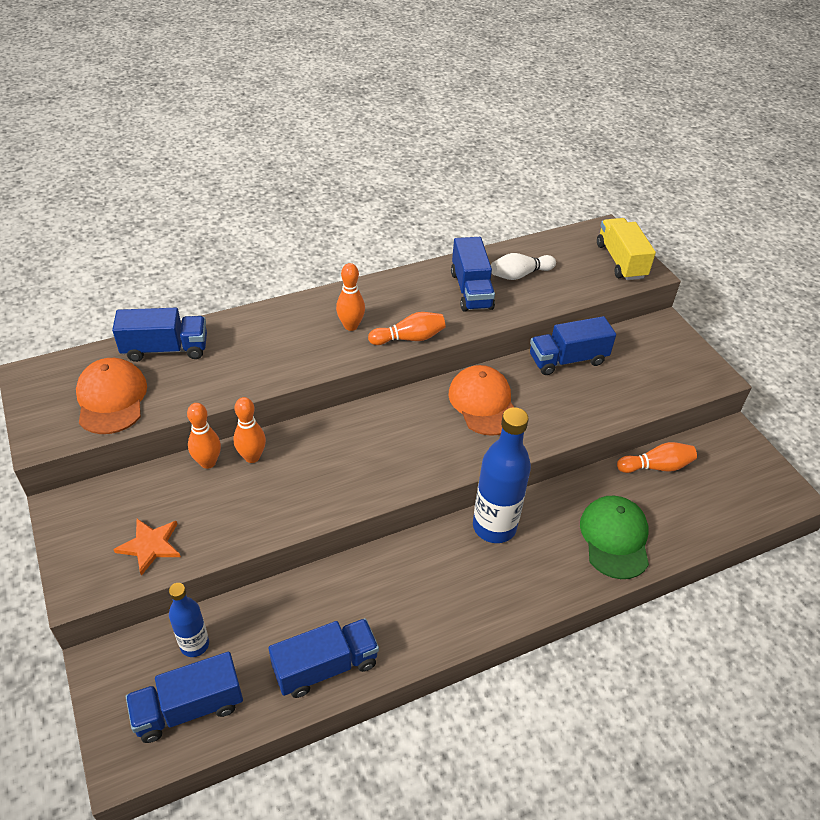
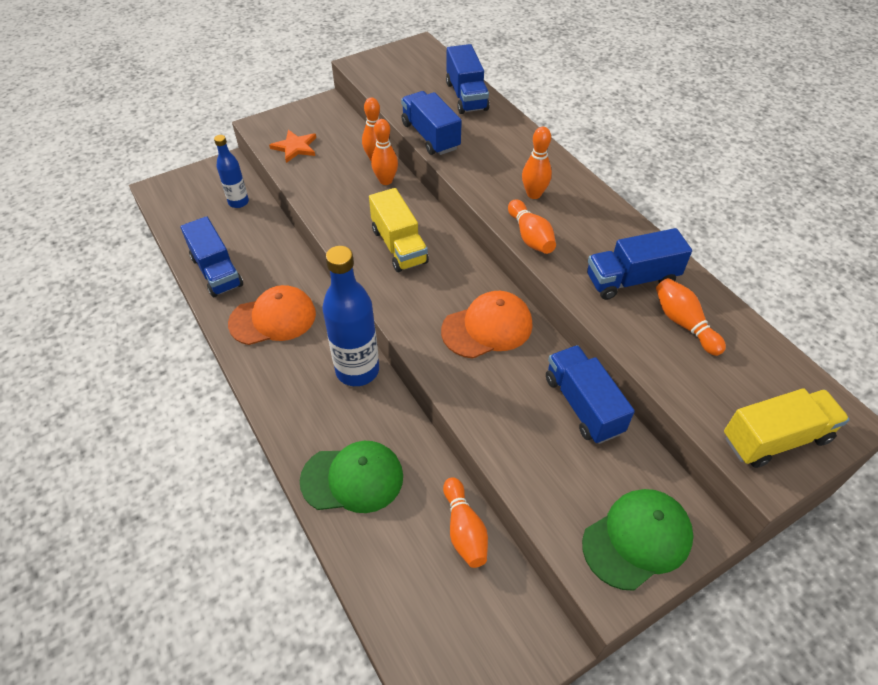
camera: 85 degrees right, 5 degrees up
(111, 399) = (404, 83): orange cap -> orange cap (273, 318)
(189, 708) = (191, 209): blue truck -> blue truck (430, 136)
(364, 455) = (399, 246): none -> yellow truck
(520, 275) = (683, 323): white bowling pin -> orange bowling pin
(678, 356) = (637, 539): none -> green cap

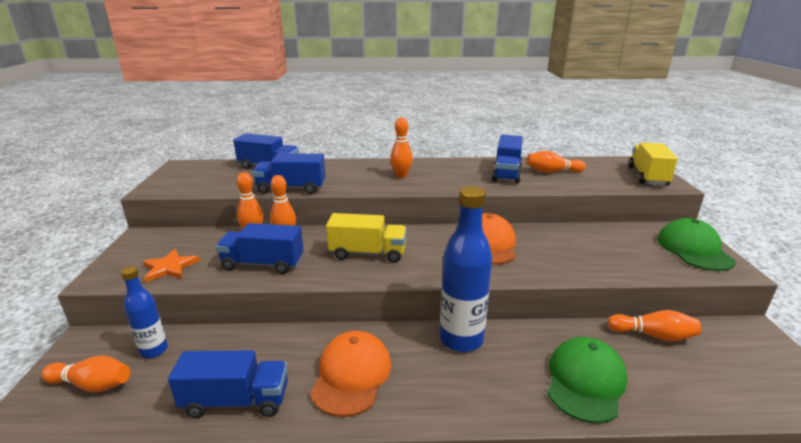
camera: 60 degrees left, 25 degrees down
(530, 236) = (440, 187): orange bowling pin -> orange bowling pin (92, 384)
(583, 405) = (579, 233): blue truck -> blue truck (263, 264)

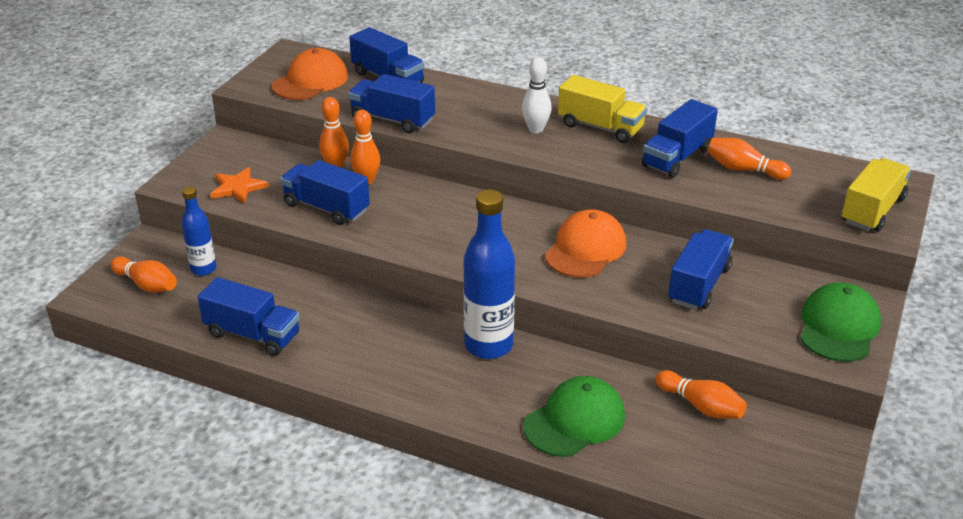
camera: 25 degrees right, 10 degrees up
(351, 375) = (360, 345): orange cap -> orange cap (310, 81)
(368, 253) = (440, 224): yellow truck -> yellow truck (600, 127)
(401, 176) = (535, 129): orange bowling pin -> white bowling pin
(584, 247) = (699, 284): none -> blue truck

